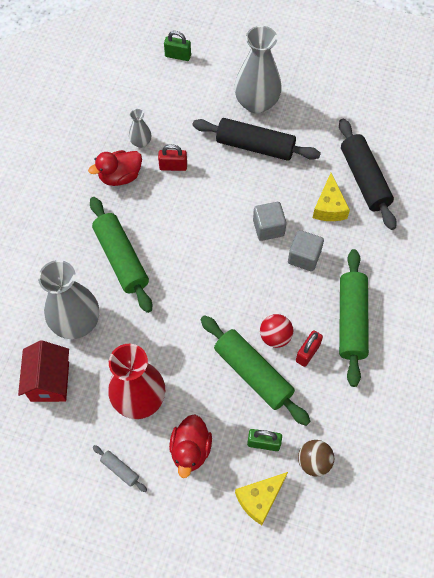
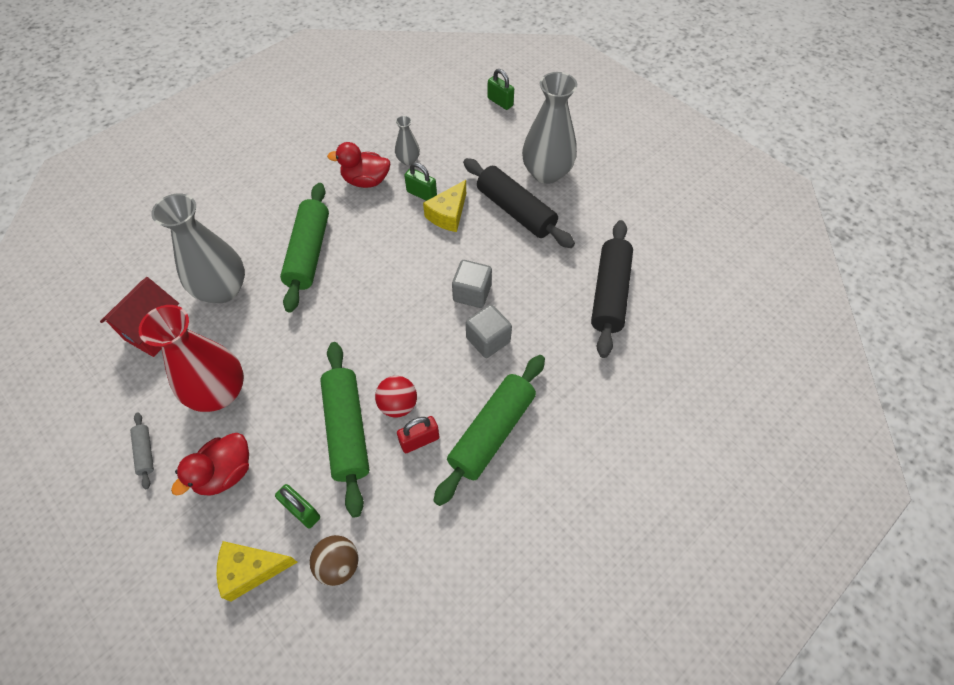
camera: 30 degrees right, 5 degrees down
(173, 166) = (421, 194): red padlock -> green padlock
(329, 207) = (551, 303): yellow cheese -> yellow cheese (448, 214)

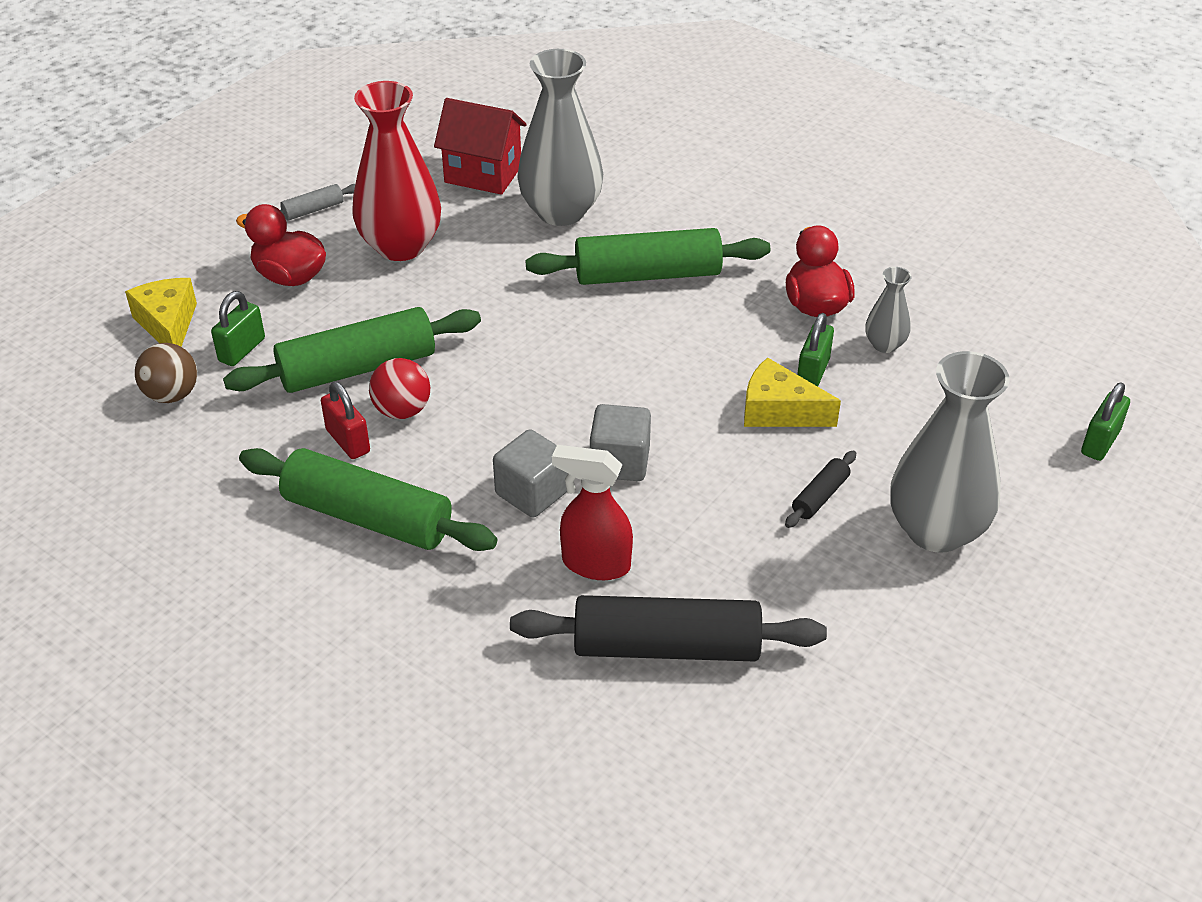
camera: 80 degrees right, 15 degrees down
(516, 211) = (820, 496): black rolling pin -> black rolling pin, size x0.45
(548, 316) = (595, 564): none -> red spray bottle

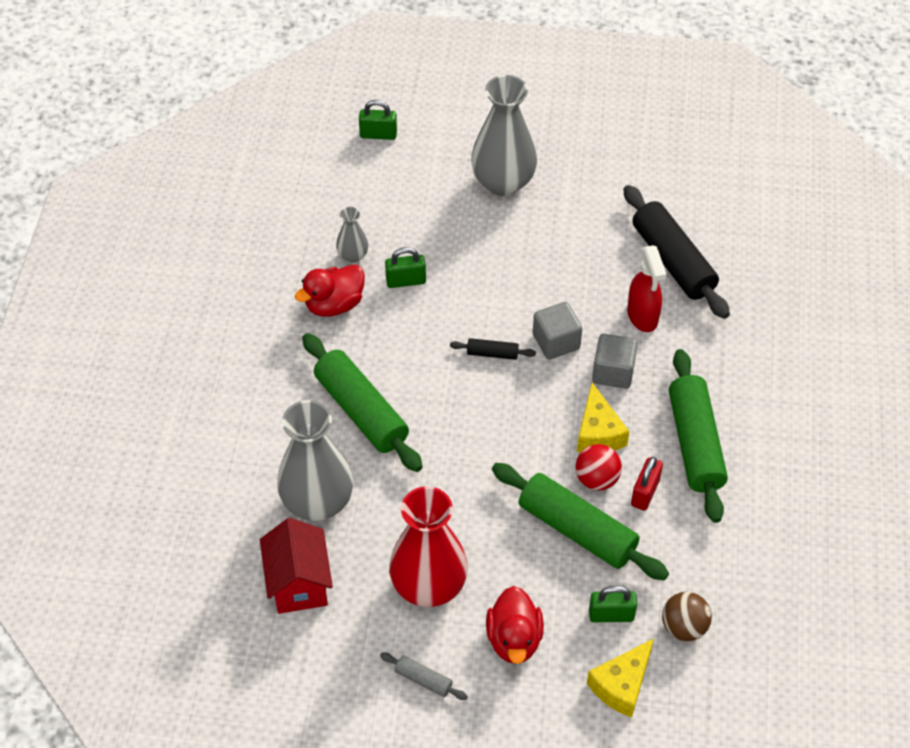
camera: 120 degrees left, 10 degrees up
(779, 411) = (454, 284): yellow cheese -> yellow cheese (598, 432)
(820, 496) = (514, 239): black rolling pin -> black rolling pin (492, 353)

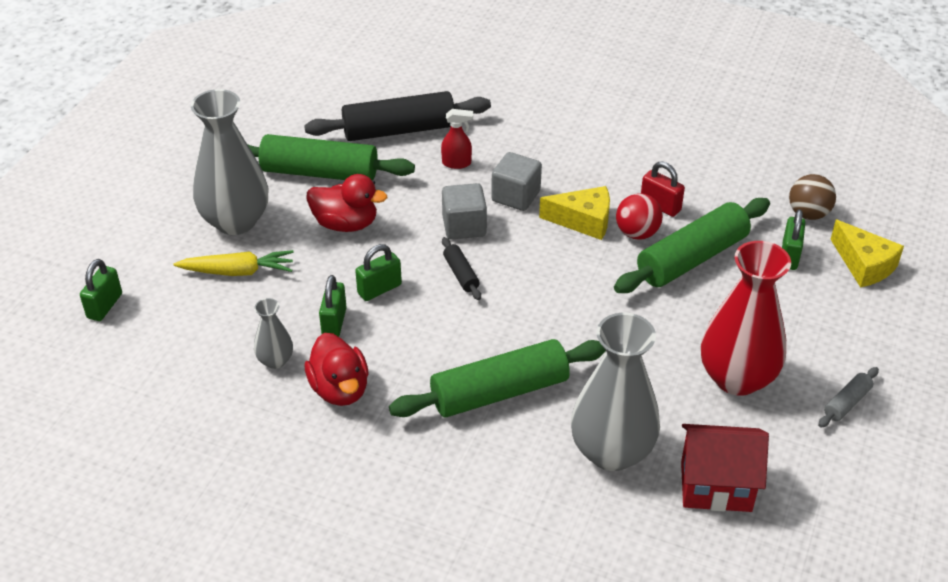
camera: 75 degrees left, 10 degrees down
(443, 202) = (238, 271): none -> yellow carrot
(454, 301) = (379, 289): none -> green padlock
(492, 353) = (461, 274): black rolling pin -> black rolling pin turned 45 degrees counterclockwise
(514, 639) = (807, 326): red duck -> red duck (345, 224)
(642, 316) = (457, 163): red spray bottle -> red spray bottle, size x0.64
(695, 443) = (614, 163): green rolling pin -> green rolling pin (320, 172)

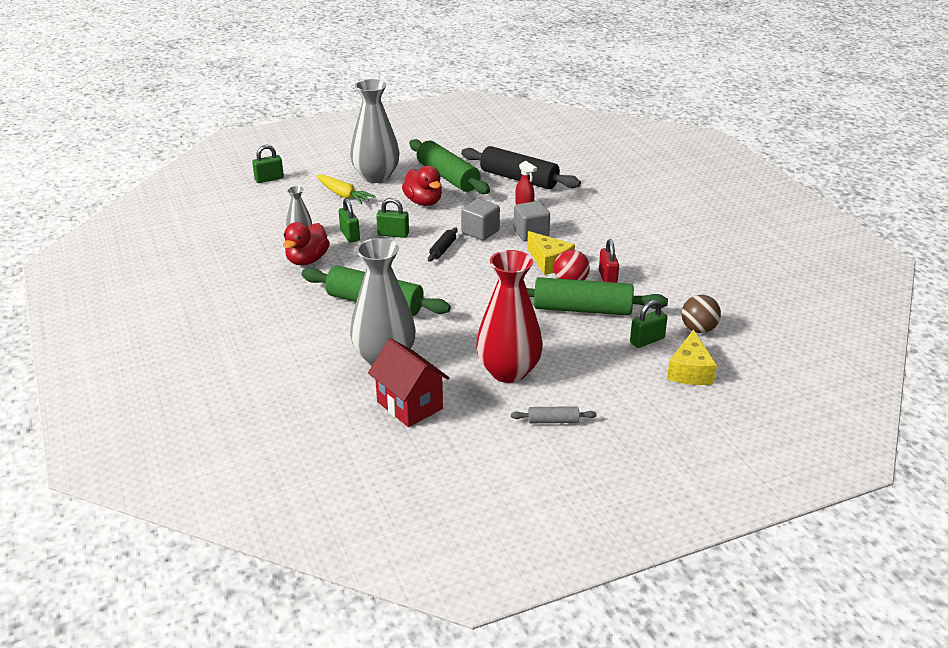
camera: 45 degrees right, 10 degrees down
(334, 322) = (350, 235): green padlock -> green padlock turned 75 degrees counterclockwise

